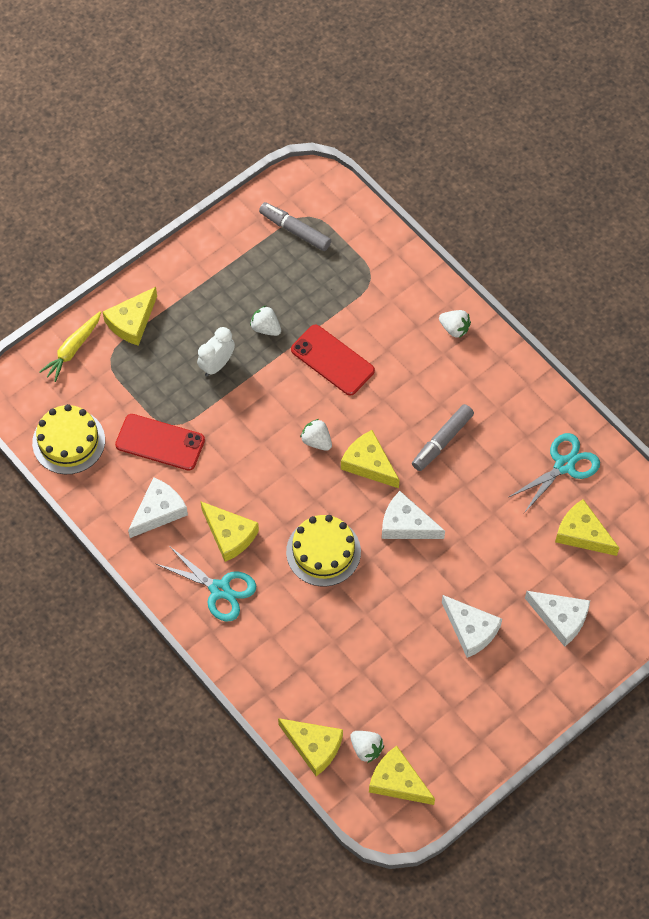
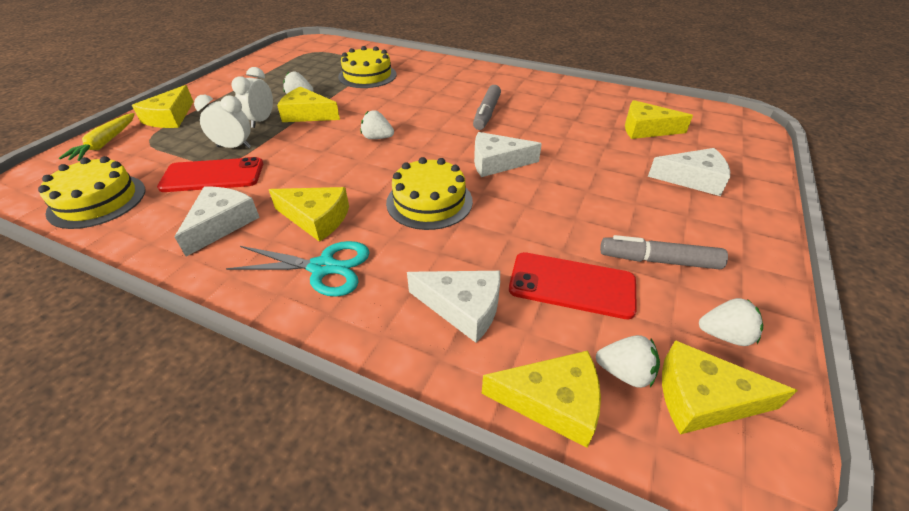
camera: 25 degrees left, 20 degrees down
(184, 403) = (234, 147): none -> white clock
(295, 230) = (304, 58): grey marker -> grey marker (658, 260)
(332, 360) = (366, 98): red phone -> red phone (572, 285)
(352, 307) = (367, 75): none -> yellow cake
(369, 464) = (434, 138): yellow cheese -> yellow cheese (307, 114)
(454, 329) = (451, 69): white strawberry -> white strawberry (724, 335)
(471, 630) = (626, 212): white cheese -> white cheese (463, 308)
(564, 465) = (591, 103): turquoise scissors -> none

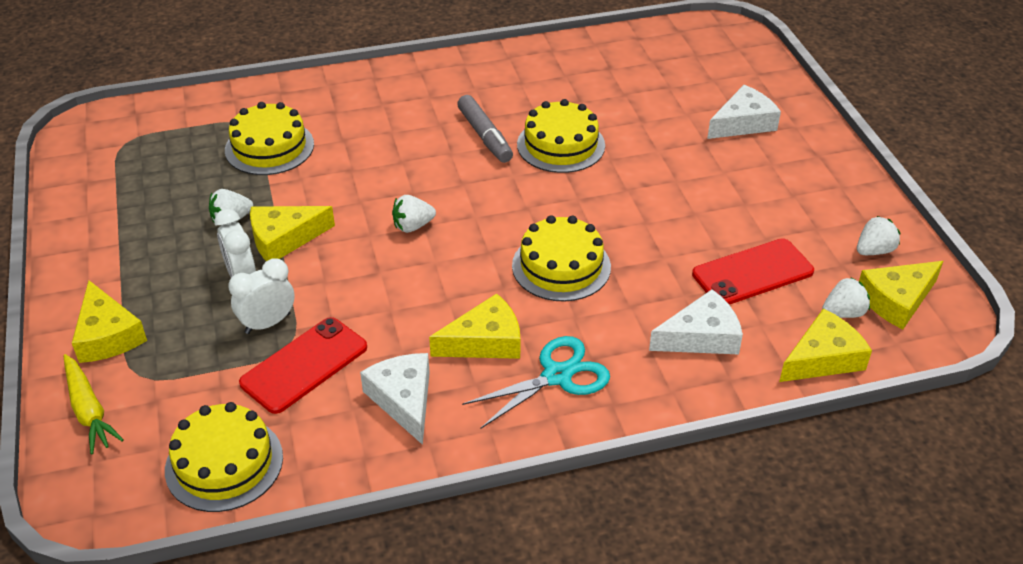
camera: 40 degrees left, 0 degrees up
(497, 162) = (568, 192): white cheese -> none
(529, 136) = (561, 145): none -> yellow cake
(646, 129) = (654, 82): yellow cheese -> none
(658, 260) = (788, 217): grey marker -> none

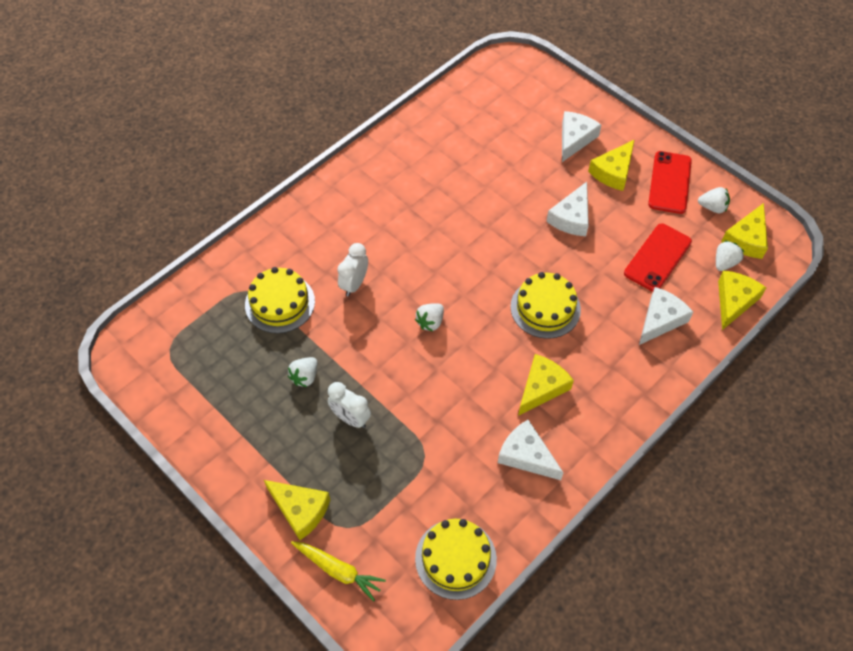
camera: 30 degrees left, 15 degrees up
(267, 323) = (398, 445): white clock -> white clock (354, 284)
(284, 239) = (354, 374): yellow cheese -> yellow cheese (613, 172)
(304, 365) = (447, 463): red phone -> red phone (669, 182)
(485, 136) = (420, 225): grey marker -> none
(557, 376) = (601, 390): turquoise scissors -> none
(561, 145) = (475, 209): yellow cake -> none
(672, 193) = (571, 217): none -> white cheese
(874, 250) = (712, 207): white strawberry -> white strawberry turned 75 degrees clockwise

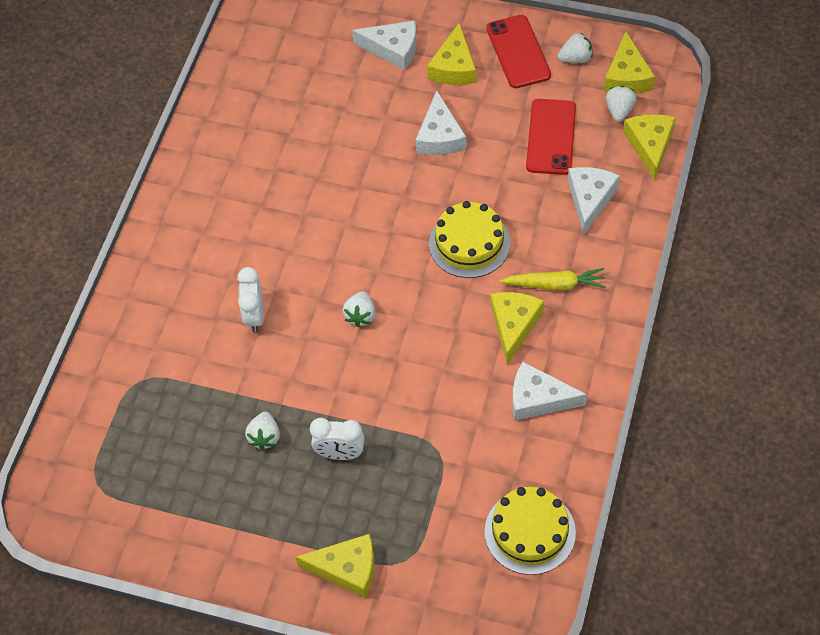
camera: 25 degrees left, 0 degrees up
(280, 303) = (186, 375): yellow cake -> none
(338, 570) = (422, 605): yellow carrot -> yellow carrot (555, 285)
(575, 139) = (393, 49): white cheese -> white cheese turned 105 degrees clockwise

